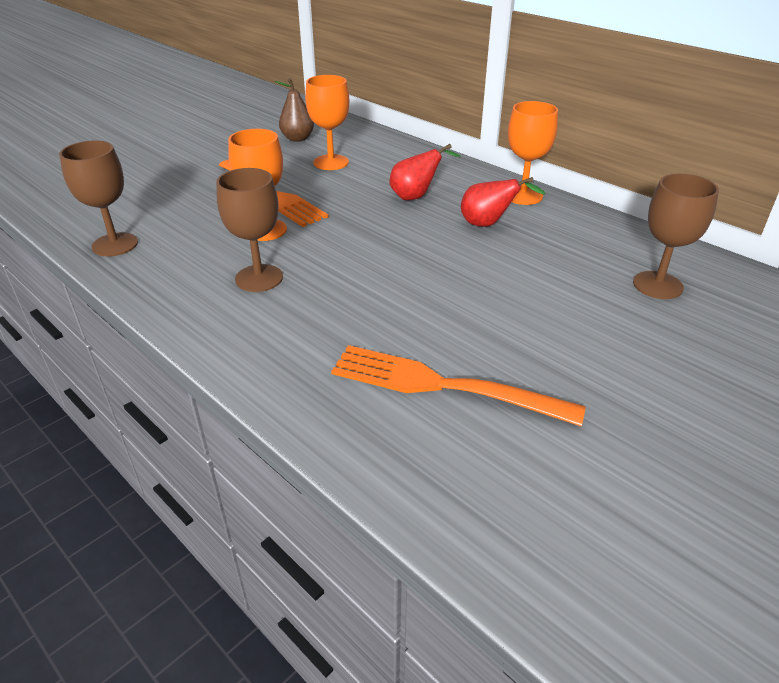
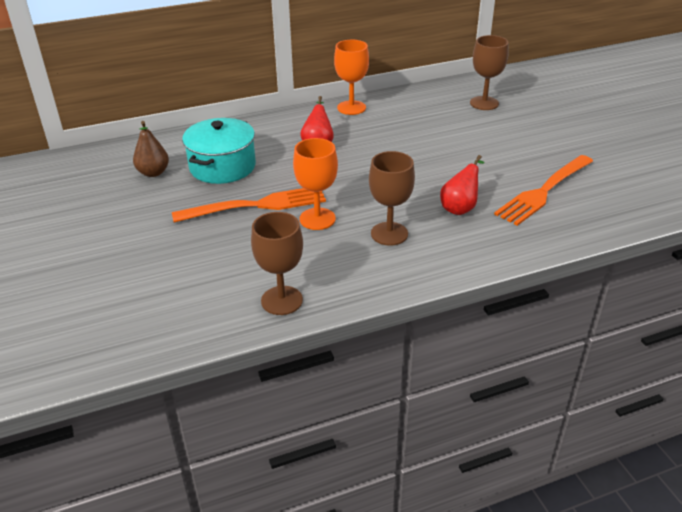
camera: 65 degrees left, 0 degrees up
(331, 162) = (222, 166): orange goblet -> turquoise pot
(489, 224) = (380, 130): red pear -> red pear (460, 207)

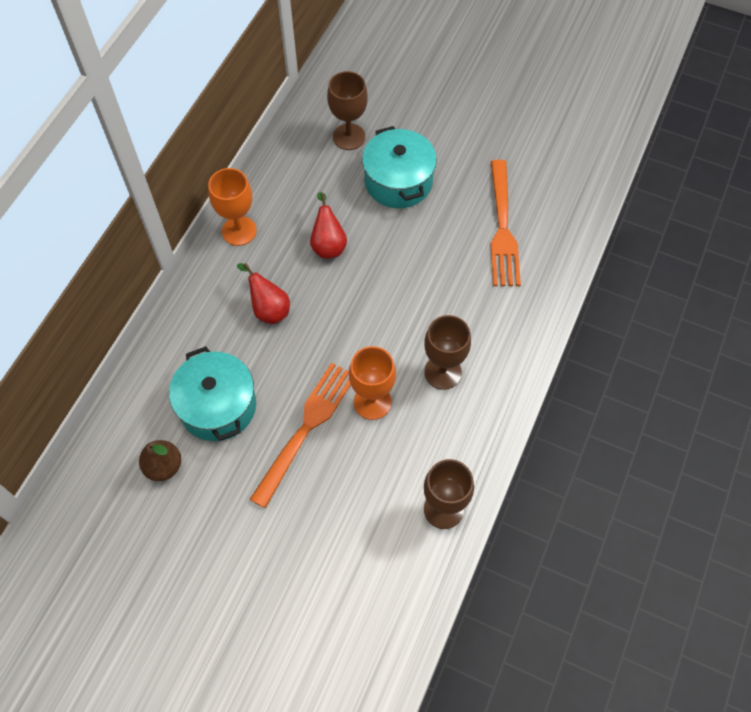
camera: 45 degrees left, 25 degrees up
(460, 207) = (462, 297): red pear -> red pear (328, 244)
(491, 135) = (398, 181): none -> turquoise pot

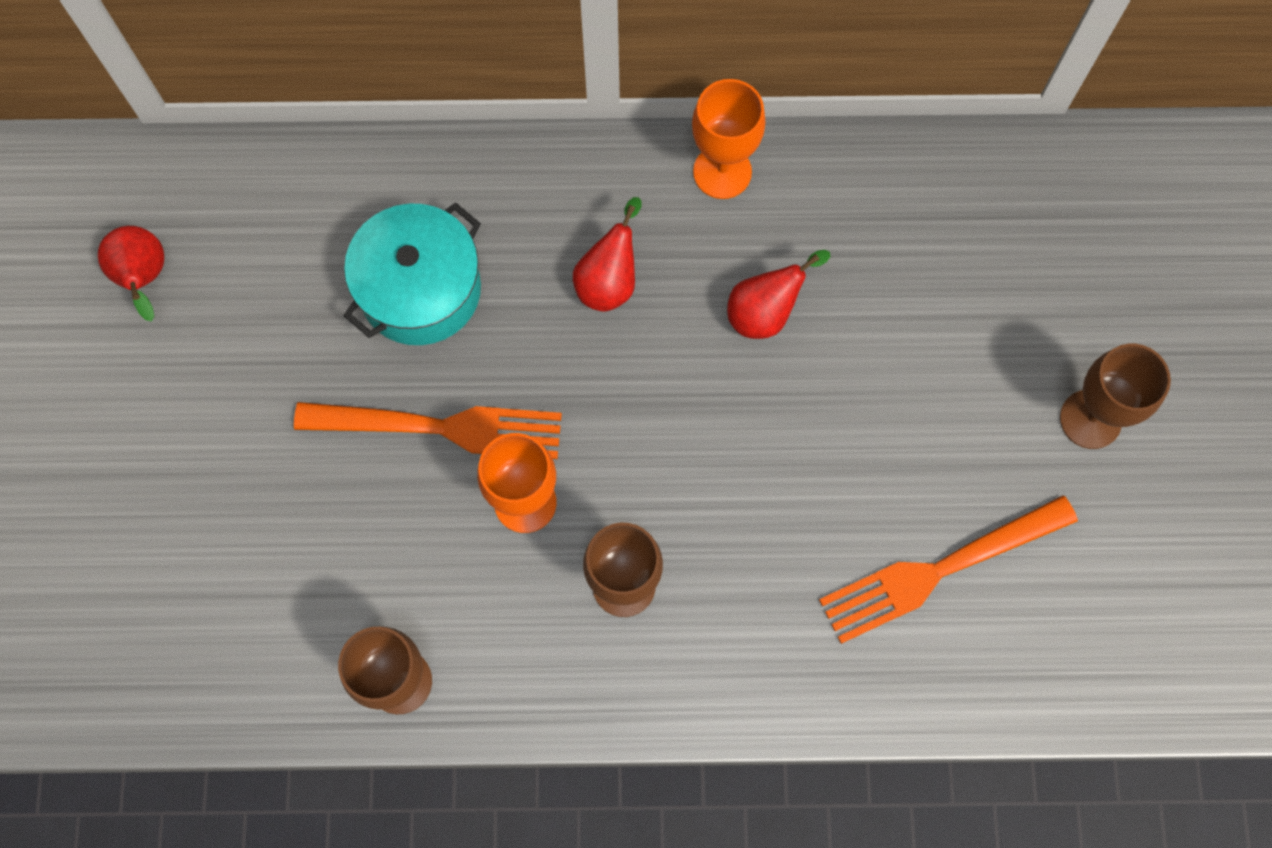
camera: 65 degrees right, 10 degrees up
(117, 561) = (144, 278): none -> red pear
(164, 466) = (299, 265): brown pear -> none
(349, 137) = (987, 247): brown goblet -> brown goblet (1090, 419)
(398, 181) = (941, 364): turquoise pot -> none

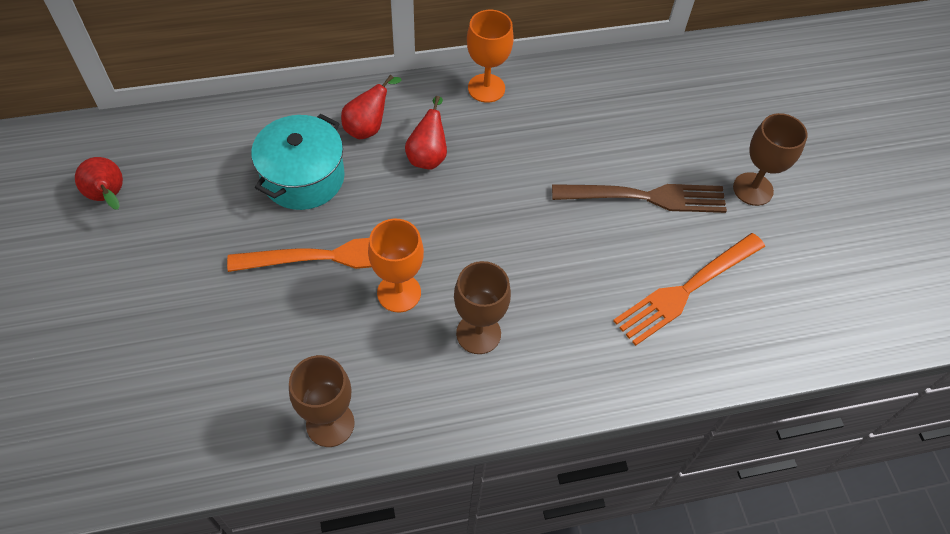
camera: 15 degrees left, 15 degrees down
(765, 312) = (533, 159): red pear -> red pear (368, 127)
(921, 406) = (646, 197): none -> brown fork

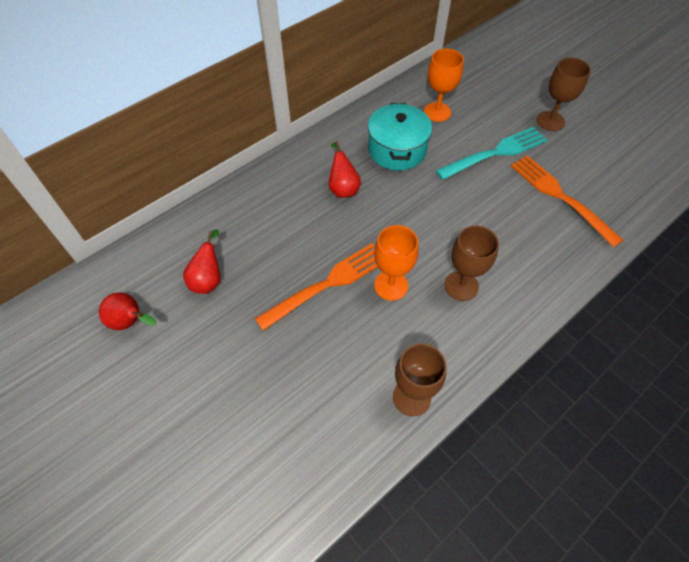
camera: 25 degrees left, 0 degrees up
(303, 177) = (268, 241): turquoise pot -> turquoise pot (397, 150)
(368, 127) = (289, 187): red pear -> red pear (208, 279)
(486, 88) = (348, 129): orange goblet -> orange goblet (437, 112)
(646, 197) = (495, 153): brown fork -> turquoise fork
(686, 290) = (560, 197): orange fork -> orange fork turned 120 degrees clockwise

